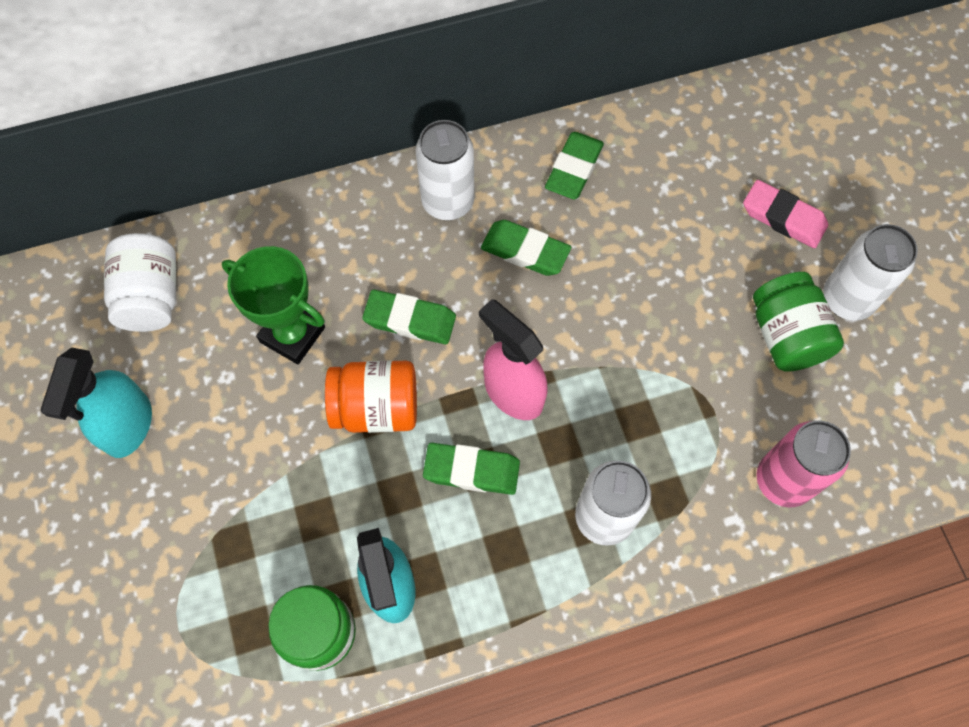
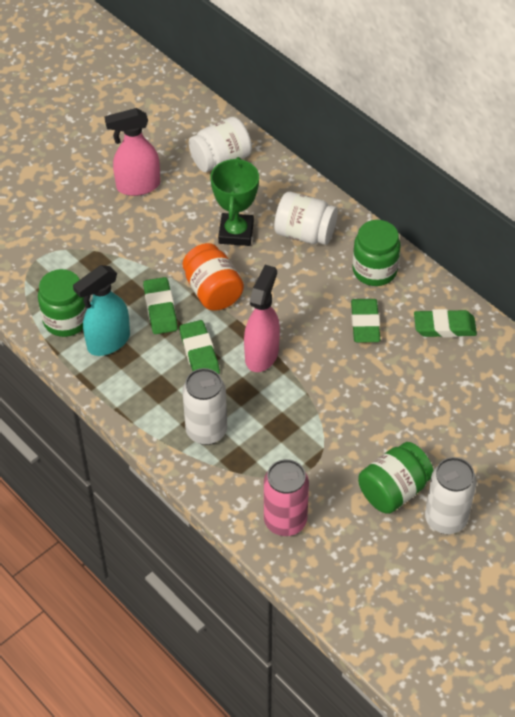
camera: 65 degrees right, 15 degrees down
(128, 426) = (137, 186): turquoise spray bottle -> pink spray bottle
(343, 252) = (305, 233): none -> white jar
(410, 320) = (279, 284): green eraser -> green eraser (160, 309)
(448, 202) = (374, 270): white can -> green jar
(783, 218) = (487, 460): pink eraser -> none

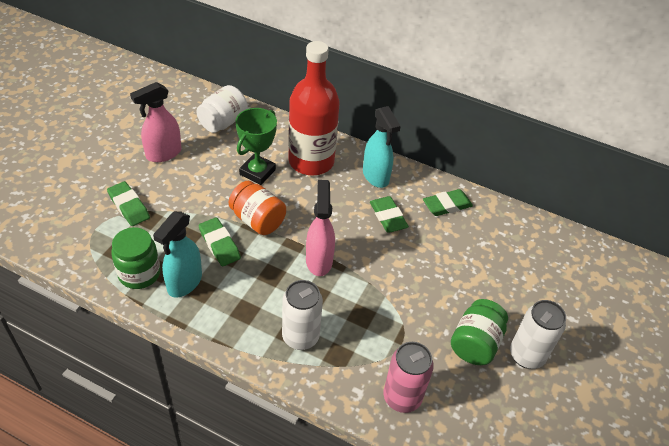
camera: 25 degrees left, 5 degrees down
(199, 353) = (267, 272): green eraser -> green eraser (129, 206)
(236, 233) = (257, 172): green trophy -> green trophy turned 45 degrees clockwise
(305, 233) = (311, 161): white jar -> red bottle
(374, 270) = (376, 176): green jar -> turquoise spray bottle

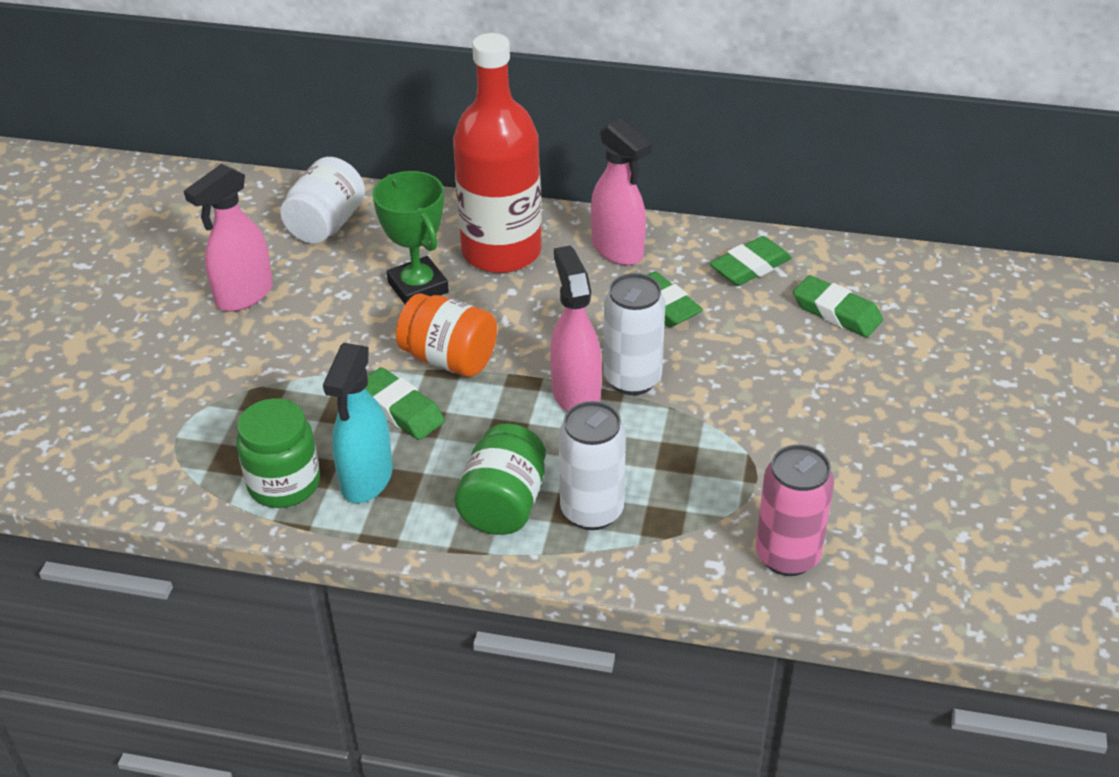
camera: 10 degrees left, 5 degrees down
(129, 206) = (220, 388): green eraser -> green eraser (836, 312)
(257, 172) = (418, 287): green trophy -> green trophy turned 45 degrees counterclockwise
(376, 176) = (618, 250): turquoise spray bottle -> pink spray bottle
(475, 343) = (871, 453): green jar -> green jar (503, 504)
(526, 355) = (956, 450): white can -> white can (632, 379)

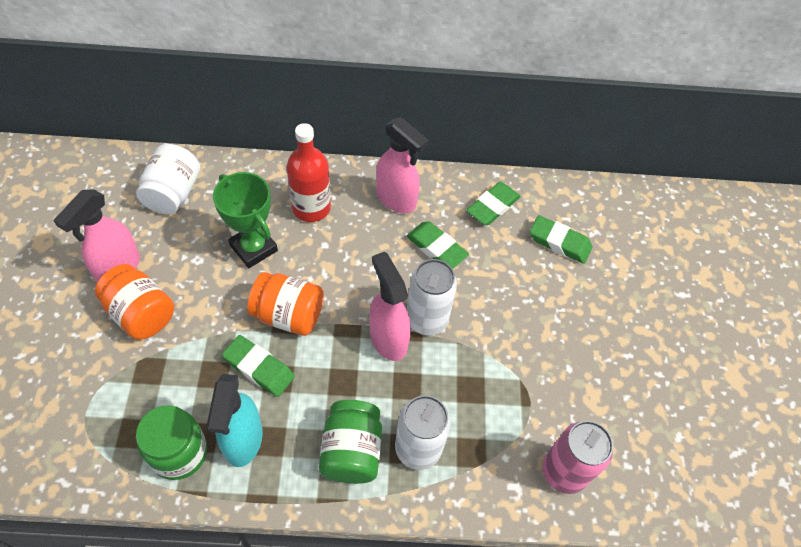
camera: 15 degrees left, 15 degrees up
(263, 342) = (141, 313): none -> orange jar
(501, 251) = (311, 208): red bottle -> red bottle, size x0.65

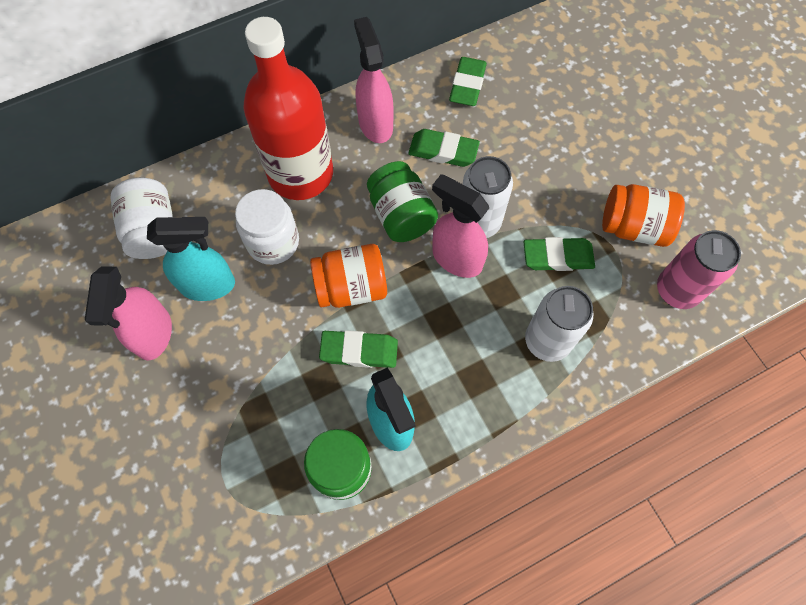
camera: 25 degrees left, 10 degrees up
(141, 313) = (209, 364): orange jar -> orange jar (633, 227)
(183, 254) = (208, 285): none -> turquoise spray bottle
(253, 248) = (273, 242): green trophy -> white jar
(311, 208) = (300, 174): red bottle -> red bottle, size x1.55
(351, 451) = (492, 376): green jar -> green jar (401, 215)
(396, 199) = (375, 123): pink spray bottle -> pink spray bottle turned 120 degrees counterclockwise
(559, 242) = (547, 89): green eraser -> green eraser (557, 257)

